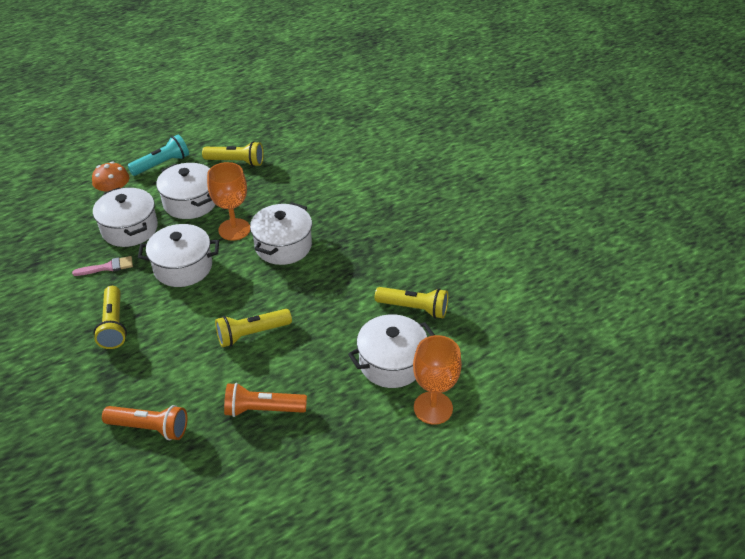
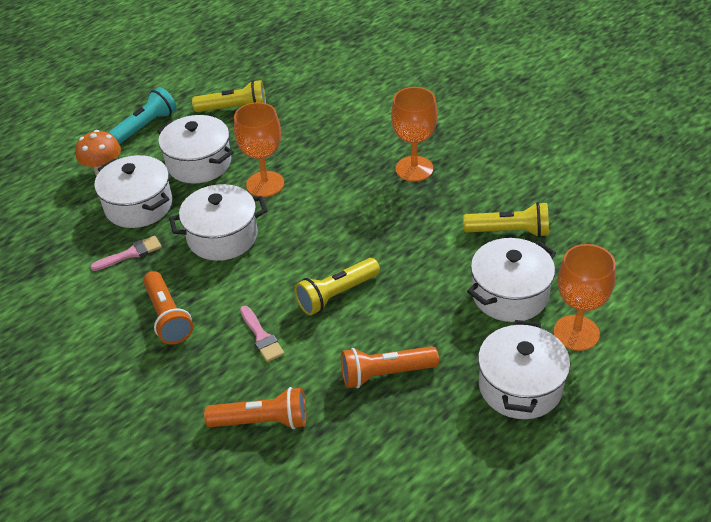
camera: 10 degrees left, 0 degrees up
(113, 325) = (167, 317): yellow flashlight -> orange flashlight
(178, 357) = (261, 337): none -> pink brush
(283, 246) = (331, 192): white pot -> white pot (520, 386)
(358, 239) = (414, 169): none -> orange goblet

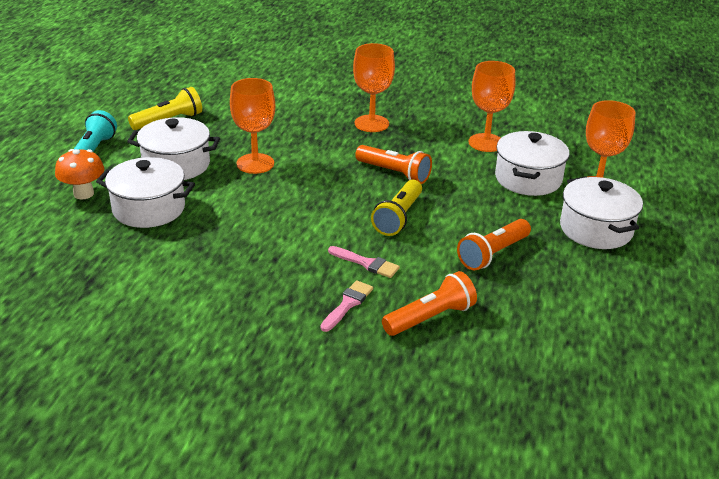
camera: 35 degrees left, 10 degrees down
(130, 254) = (179, 244): pink brush -> pink brush (347, 304)
(167, 317) = (266, 277): orange flashlight -> orange flashlight (394, 173)
(222, 237) = (255, 208): white pot -> none
(509, 232) = (486, 143): yellow flashlight -> orange goblet

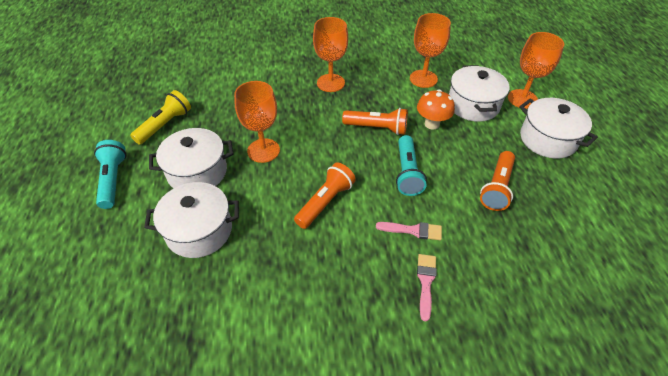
camera: 20 degrees left, 15 degrees up
(83, 194) = (129, 232): orange mushroom -> orange mushroom (432, 124)
(398, 217) = (407, 173): yellow flashlight -> turquoise flashlight
(430, 318) = (496, 272): orange flashlight -> orange flashlight (325, 202)

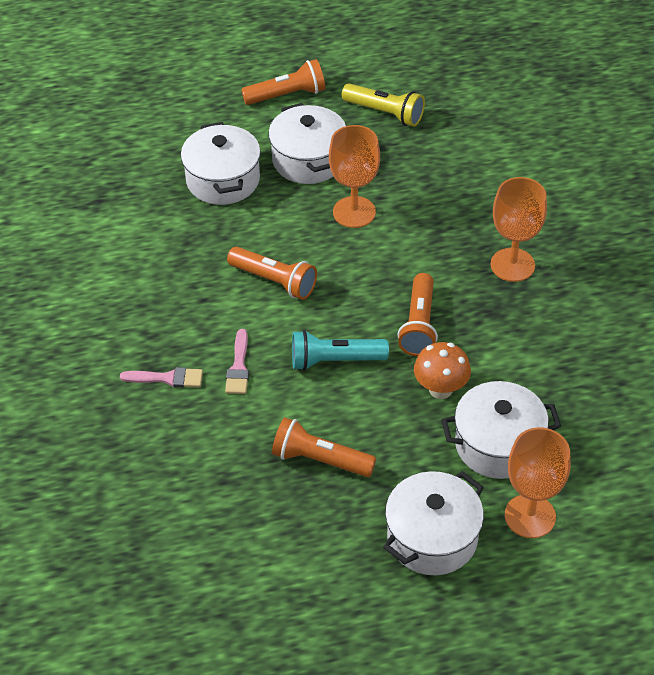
camera: 85 degrees right, 0 degrees up
(113, 180) = (287, 95): turquoise flashlight -> orange flashlight
(423, 79) = (553, 380): orange goblet -> none

